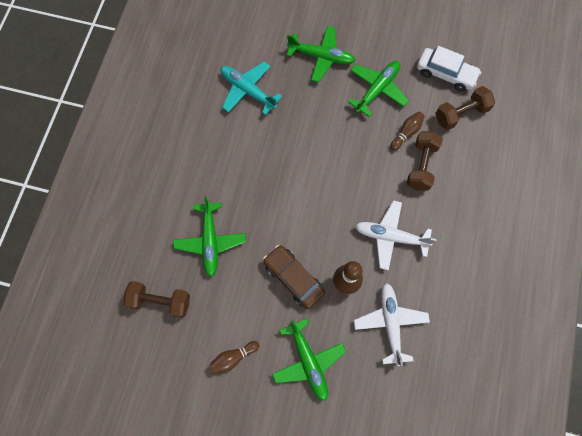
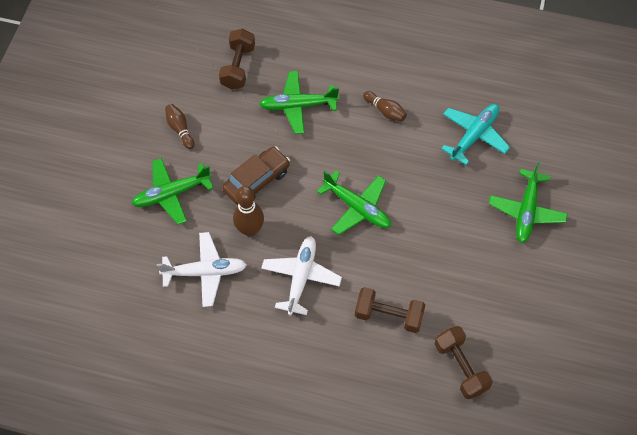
camera: 90 degrees right, 10 degrees down
(377, 89) = (487, 271): green plane -> green plane (357, 207)
(406, 133) = (430, 301): brown bowling pin -> brown bowling pin (385, 111)
(445, 74) = (517, 353): white car -> none

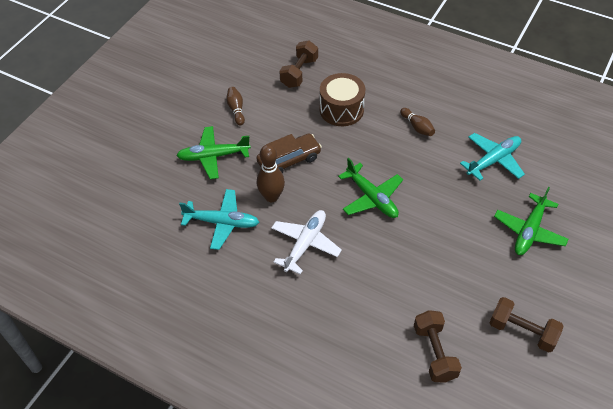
camera: 15 degrees right, 10 degrees down
(205, 272) = (222, 223): white plane -> turquoise plane
(298, 106) = (341, 110): green plane -> brown drum
(388, 315) = (377, 292): brown dumbbell -> brown dumbbell (522, 331)

